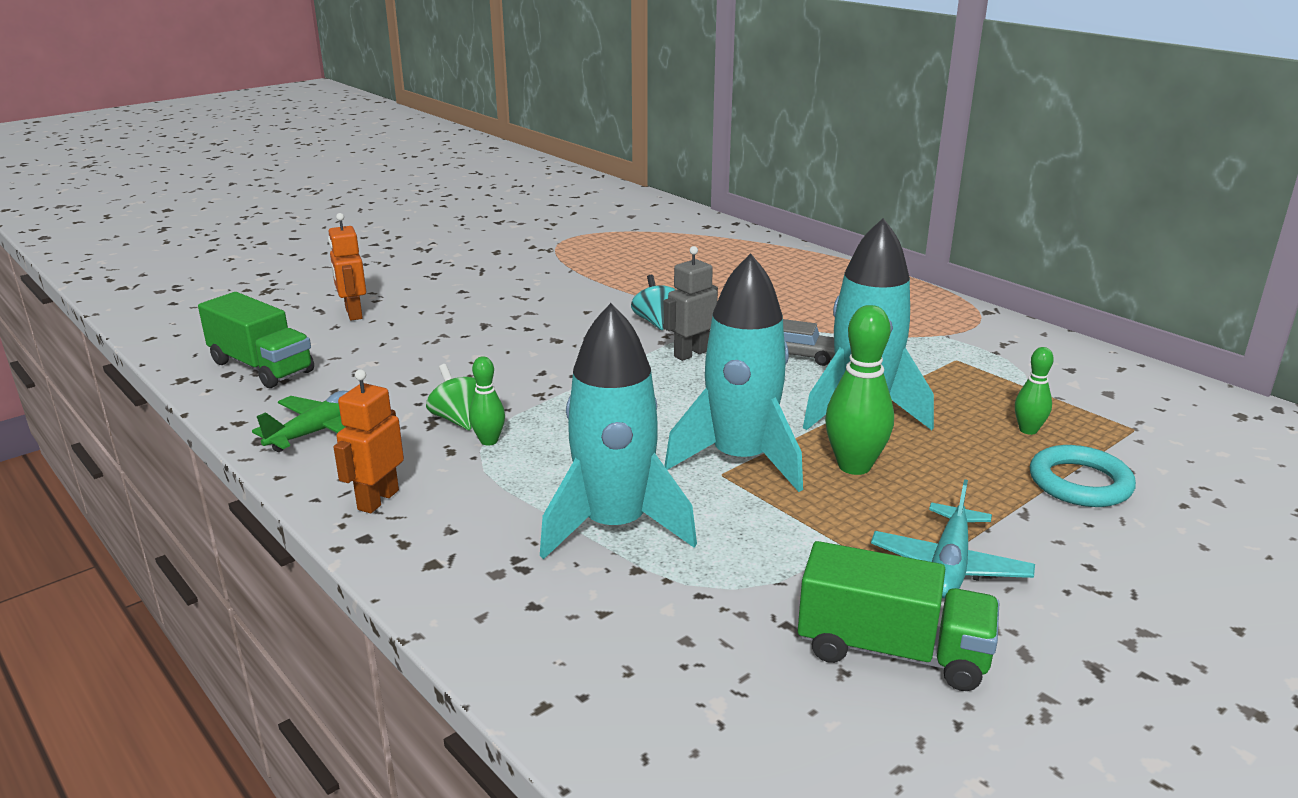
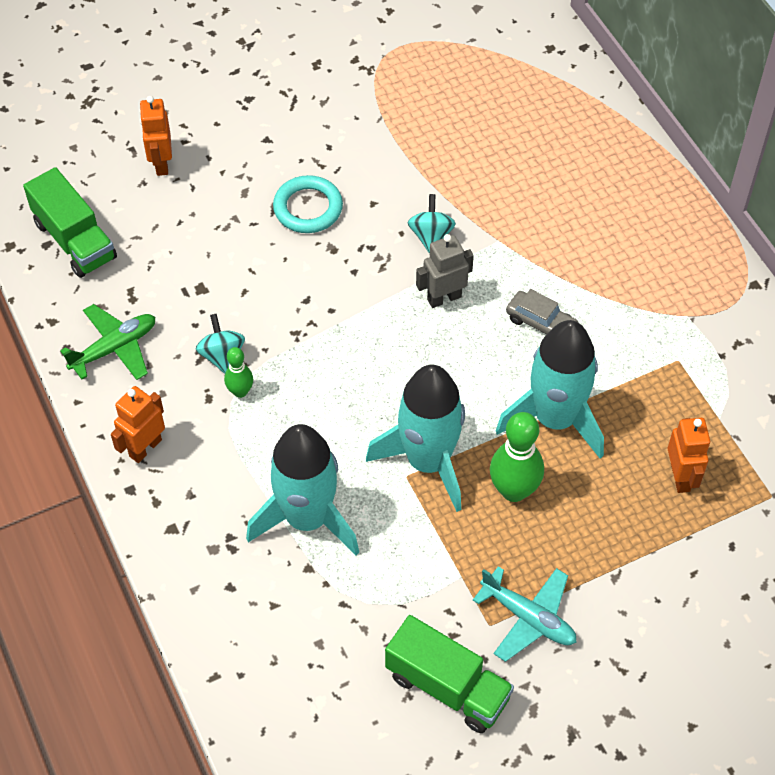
camera: 15 degrees right, 30 degrees up
(458, 419) = (222, 356): green spinning top -> turquoise spinning top
(949, 565) = (528, 618): turquoise plane -> turquoise plane turned 90 degrees counterclockwise
(1028, 430) = (680, 477): green bowling pin -> orange robot
(1080, 483) = (680, 552): turquoise ring -> turquoise ring (308, 208)

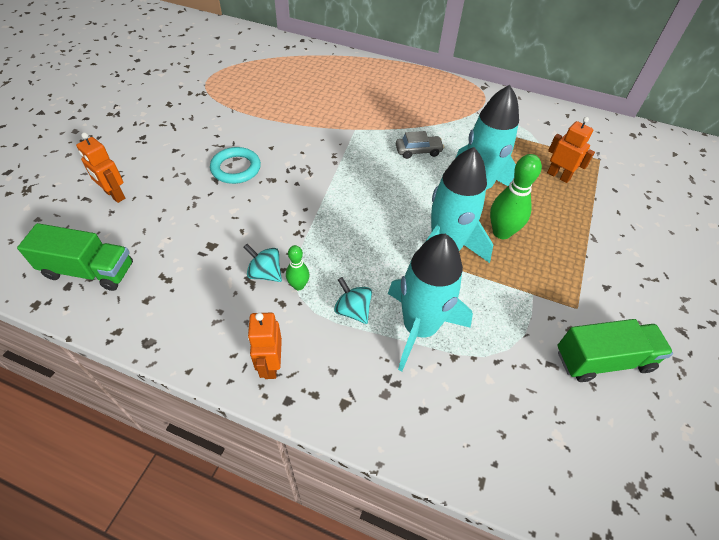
camera: 45 degrees left, 5 degrees down
(114, 348) = (184, 317): green plane -> none
(431, 236) = (319, 145): turquoise spinning top -> turquoise spinning top (353, 310)
(444, 298) = (359, 168): grey robot -> none
(528, 618) = (588, 289): turquoise plane -> none

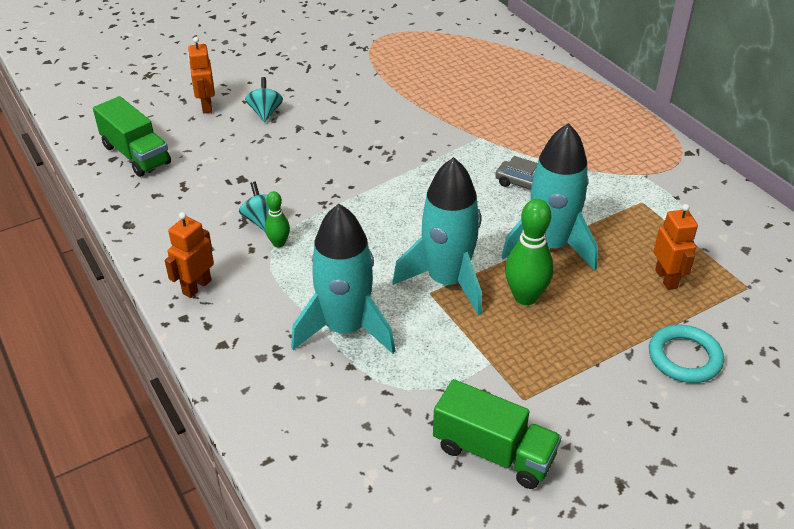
camera: 40 degrees right, 10 degrees down
(236, 168) = (325, 126): turquoise ring -> turquoise ring (684, 357)
(353, 310) = (303, 285): turquoise spinning top -> turquoise spinning top (265, 112)

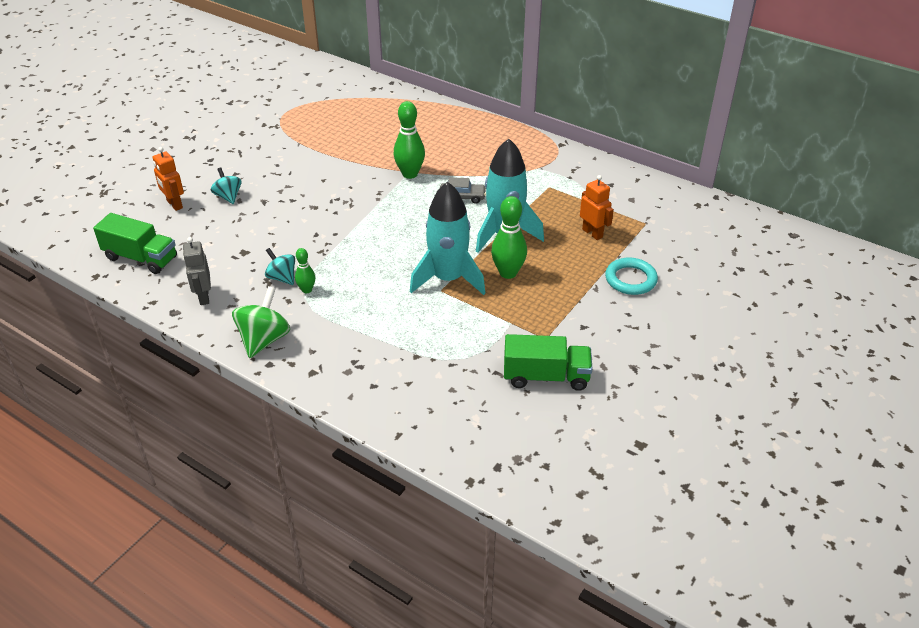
camera: 25 degrees left, 0 degrees up
(168, 217) = (203, 297): none -> grey robot
(196, 287) = (264, 340): orange robot -> green spinning top
(345, 328) = (396, 333): turquoise rocket -> none
(479, 140) = (410, 174): none -> green bowling pin

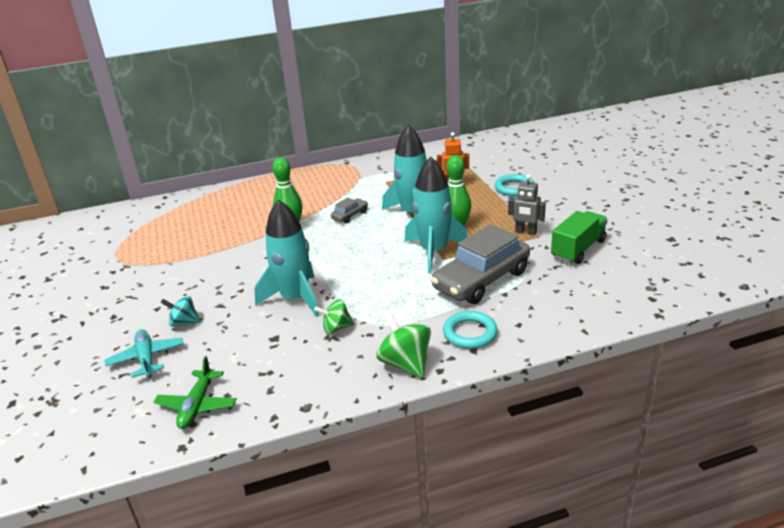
camera: 50 degrees left, 10 degrees down
(141, 258) = (197, 405): green truck -> green plane
(174, 204) = (146, 358): orange robot -> turquoise plane
(203, 297) = (306, 381): grey robot -> grey robot (525, 232)
(282, 278) = (336, 328): turquoise spinning top -> green spinning top
(304, 235) = (295, 298): none -> turquoise rocket
(307, 290) = (368, 320): green bowling pin -> none
(335, 359) = (470, 333): none -> turquoise ring
(426, 331) = (481, 280): none -> grey car

